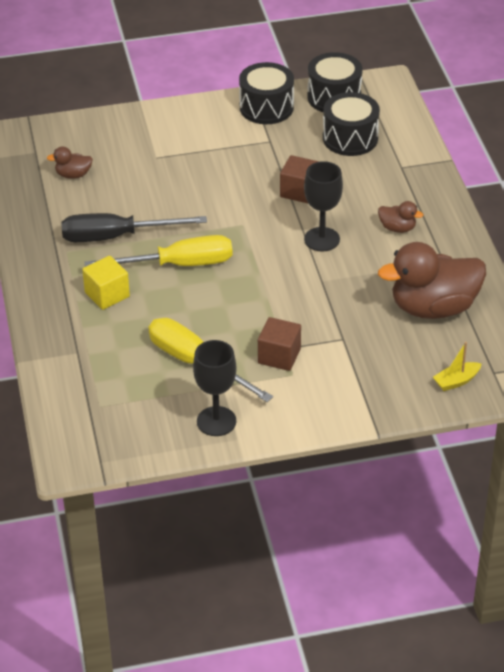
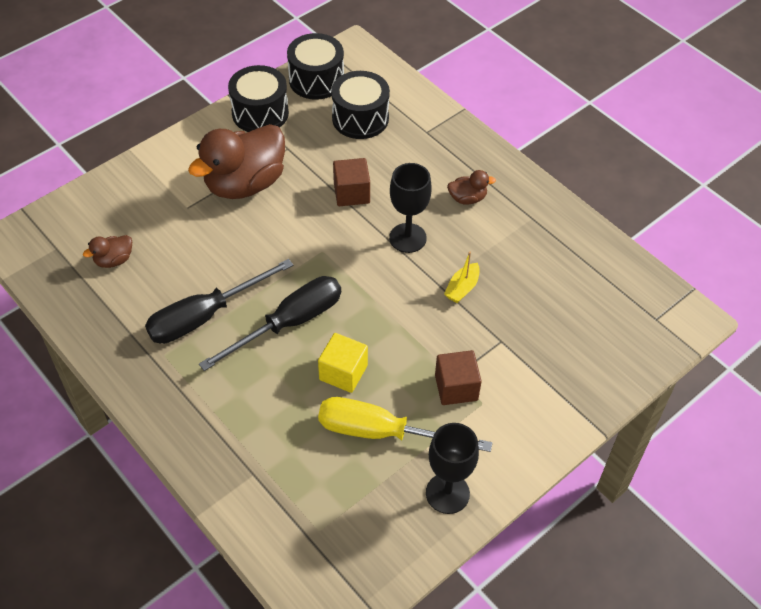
camera: 30 degrees left, 10 degrees up
(107, 295) = (240, 389): yellow cube -> yellow cube (343, 372)
(178, 265) = (289, 323): yellow screwdriver -> black screwdriver
(433, 308) = (557, 271): brown duck -> brown duck (245, 184)
(456, 381) = (632, 343): yellow boat -> yellow boat (462, 288)

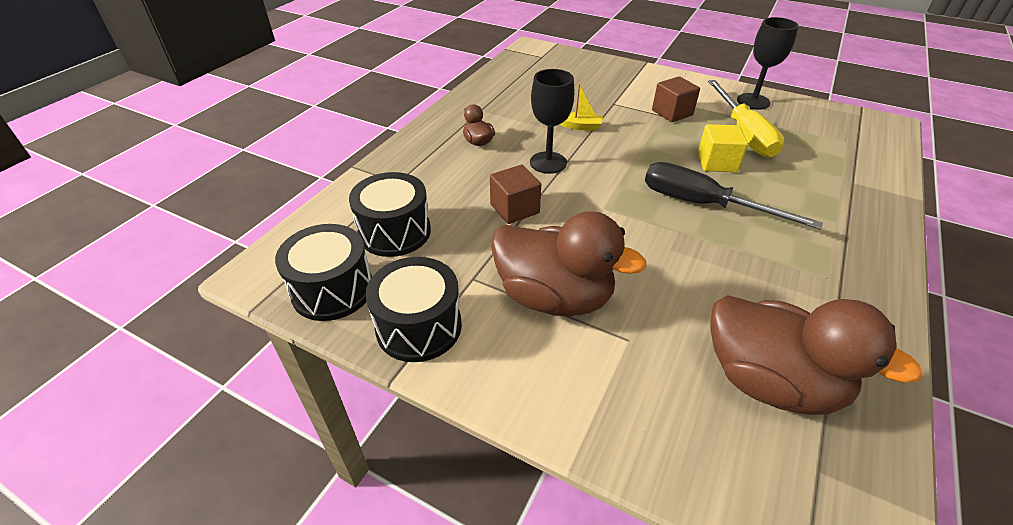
camera: 110 degrees left, 10 degrees down
(114, 260) = (769, 382): brown duck -> brown duck, size x2.27
(205, 316) = (754, 263): black screwdriver -> none

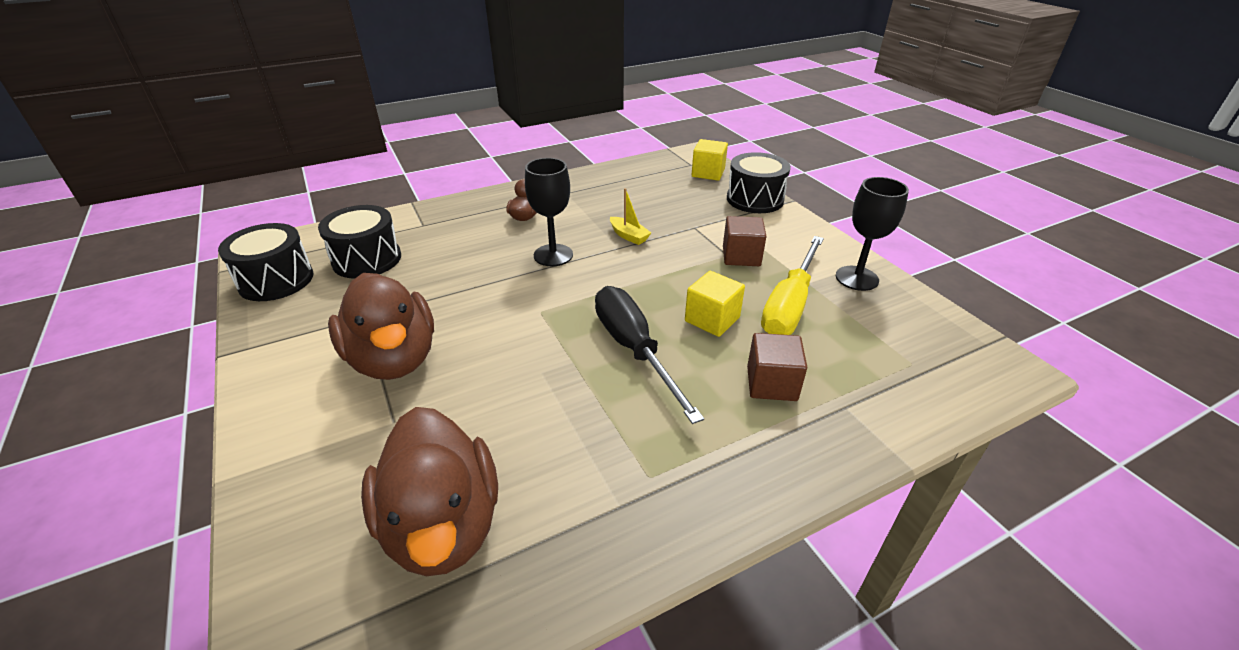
camera: 35 degrees right, 5 degrees down
(419, 326) = (283, 331): black drum -> black drum (755, 199)
(514, 209) = (470, 280): brown cube -> brown cube (771, 383)
(564, 59) = (708, 173): none -> yellow cube

